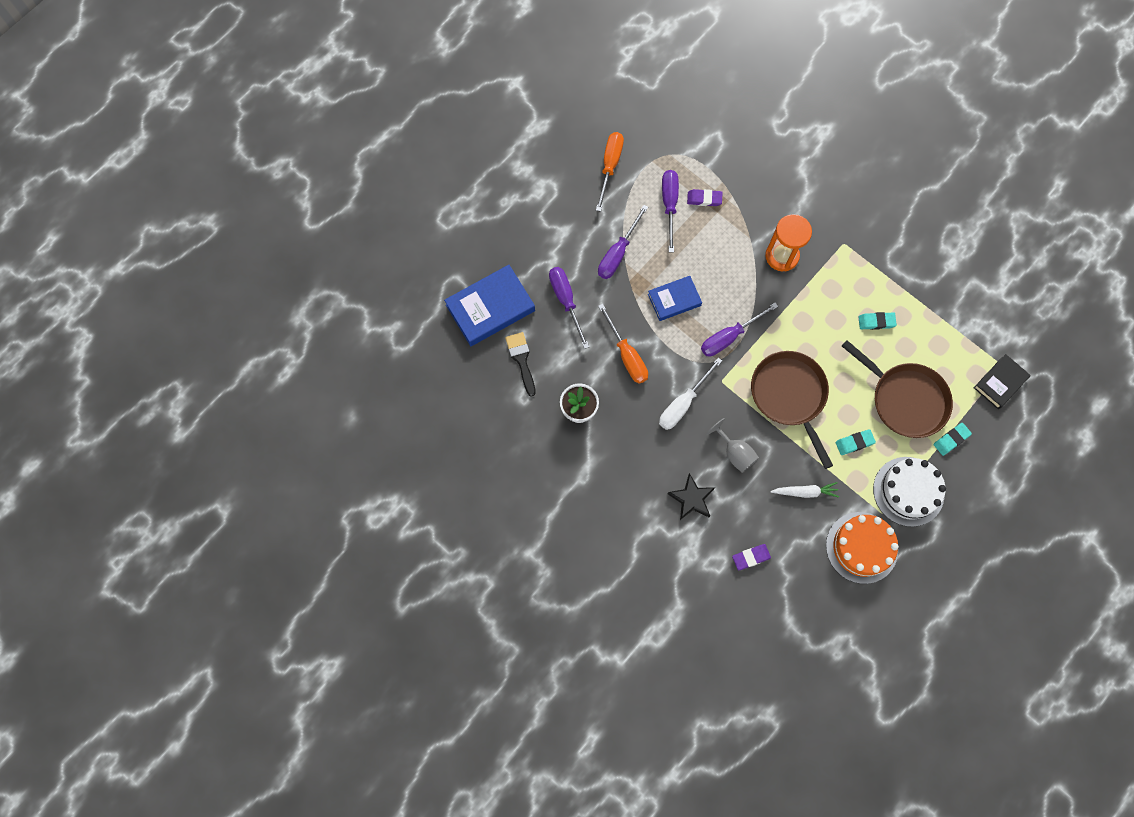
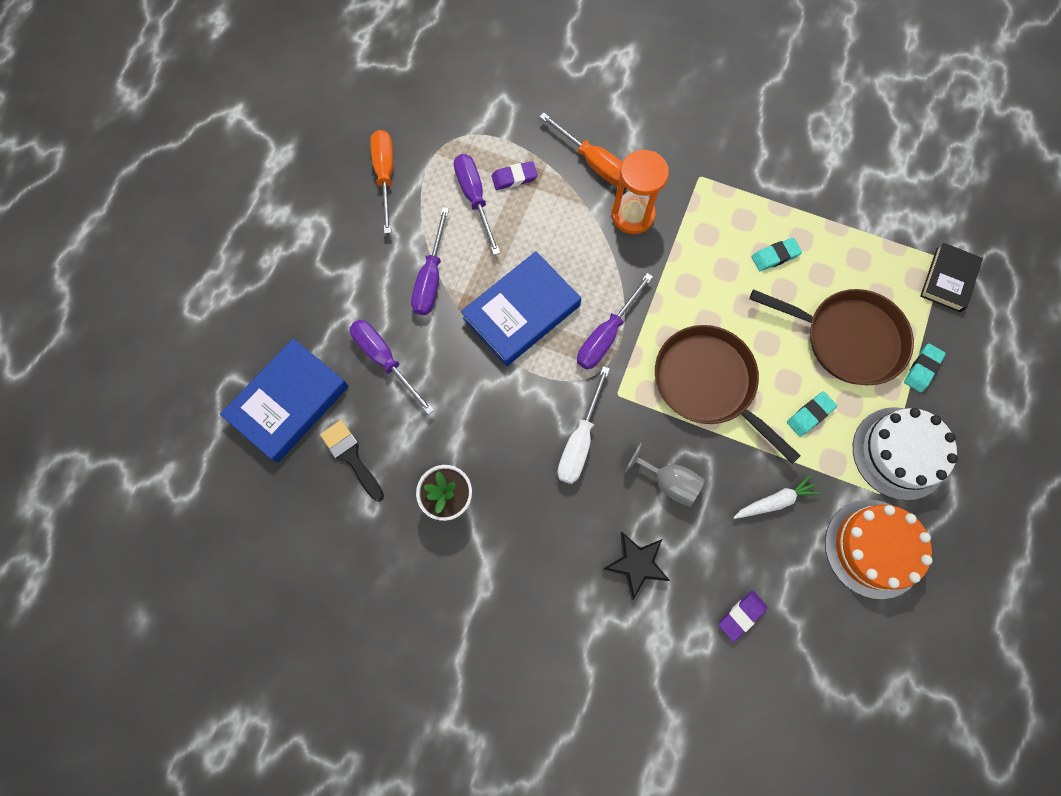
camera: 20 degrees left, 0 degrees up
(626, 355) = (486, 403): orange screwdriver -> orange screwdriver (593, 162)
(674, 300) = (521, 312): blue book -> blue book, size x1.64

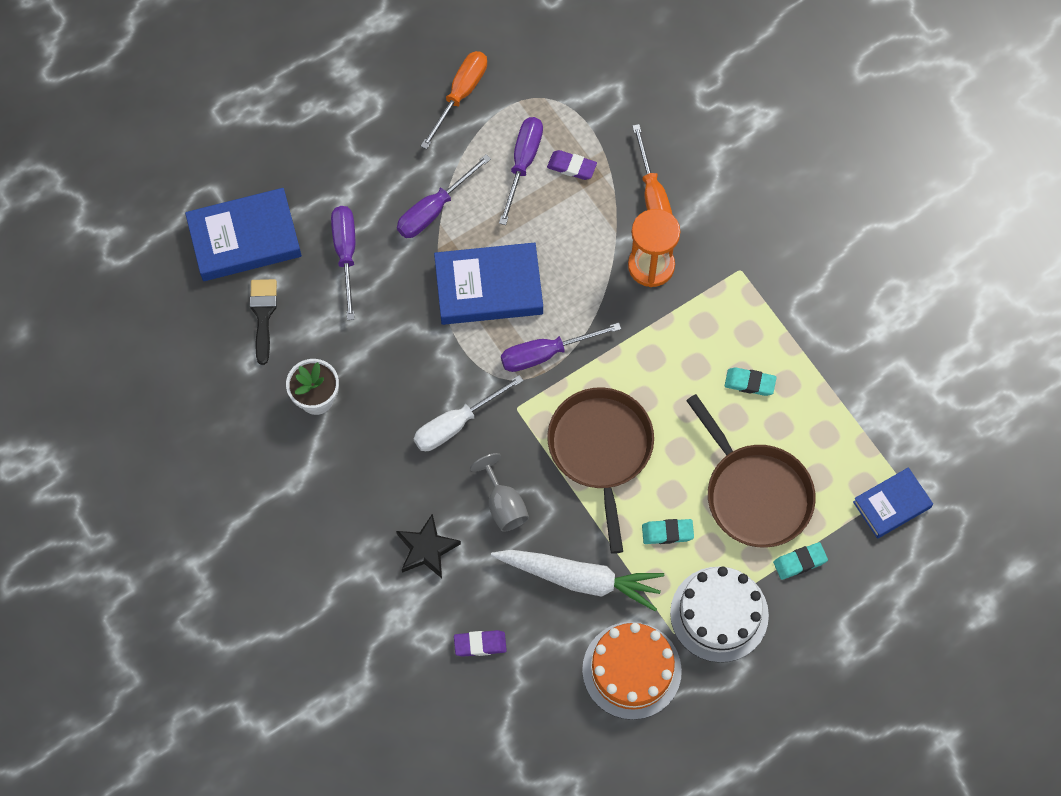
camera: 35 degrees right, 5 degrees down
(775, 501) = (580, 579): white carrot -> white carrot, size x1.86
(948, 279) = (891, 505): black book -> blue book

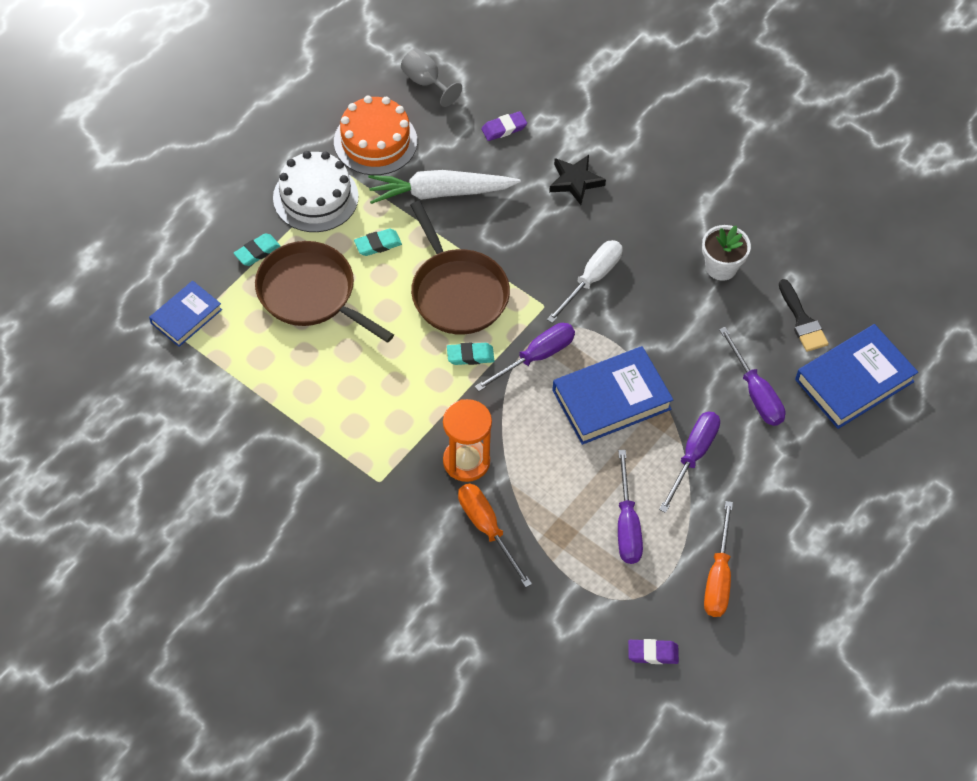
camera: 160 degrees right, 10 degrees down
(503, 504) = (525, 229): grey goblet -> grey goblet (426, 82)
(571, 167) = (578, 535): purple eraser -> purple eraser (653, 653)
(750, 383) = (341, 382): turquoise eraser -> turquoise eraser (470, 356)

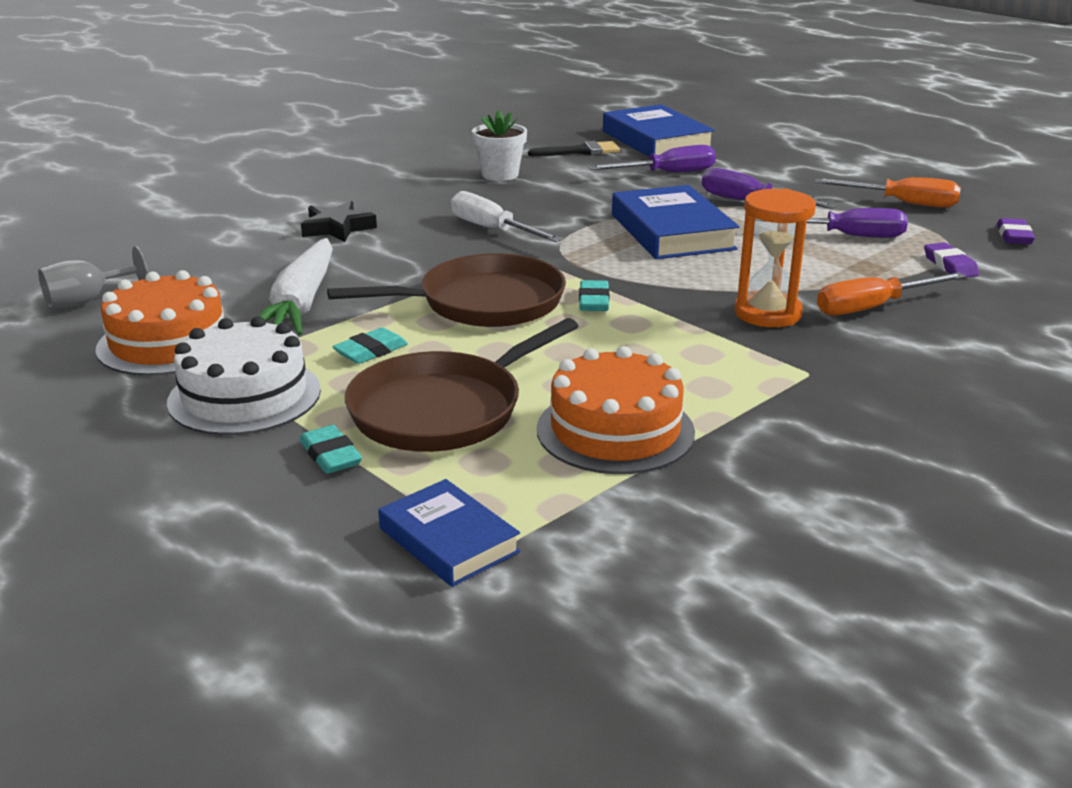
camera: 80 degrees left, 30 degrees down
(296, 379) = (615, 430): none -> orange cake
(378, 244) = (371, 351): turquoise eraser -> turquoise eraser turned 60 degrees clockwise
(504, 128) = (219, 259): purple eraser -> purple eraser (950, 265)
(536, 357) = (603, 264): purple screwdriver -> none

